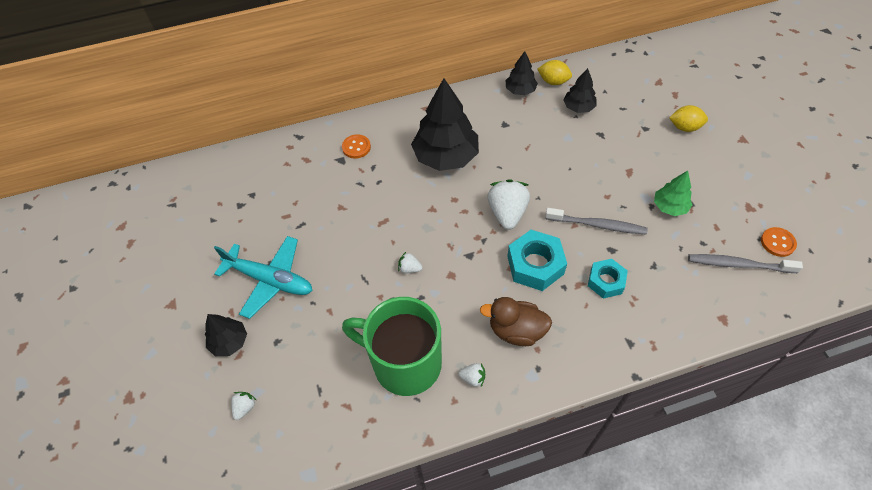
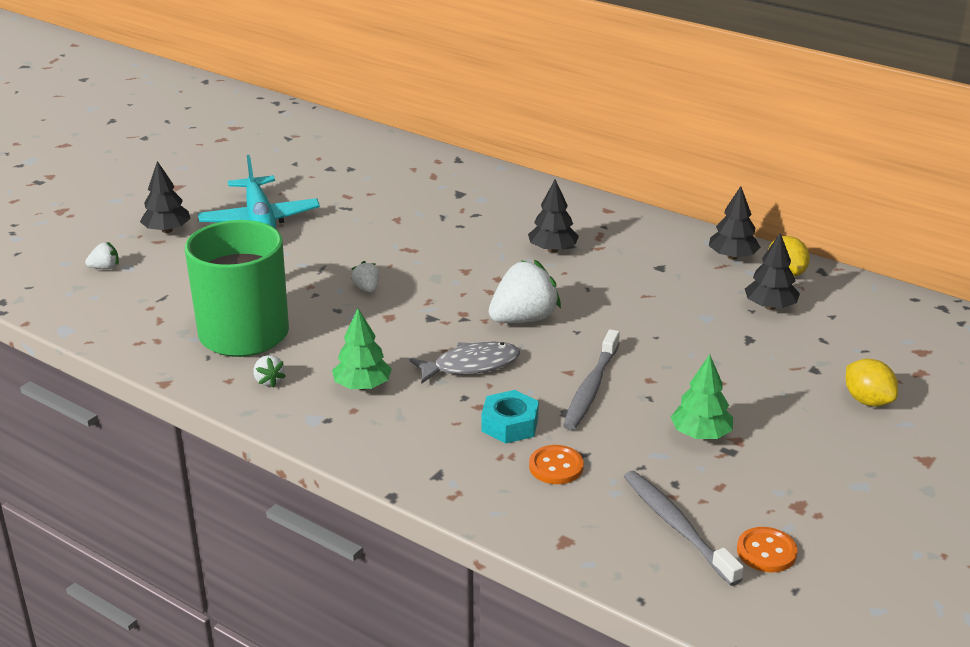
camera: 50 degrees right, 25 degrees down
(356, 147) = (489, 194): orange button -> orange button (556, 467)
(446, 156) = (552, 250): black tree -> black tree, size x0.52
(516, 330) = (362, 386): brown duck -> green tree
(535, 265) = (471, 365): turquoise nut -> grey fish
(597, 225) = (591, 388): grey toothbrush -> grey toothbrush turned 45 degrees clockwise

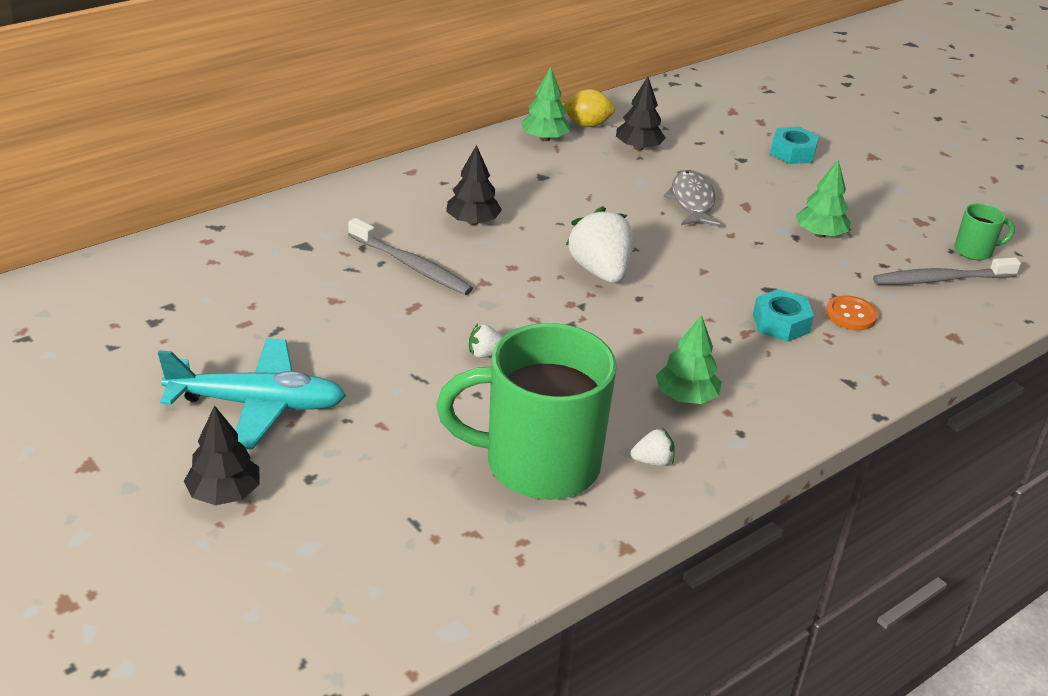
camera: 75 degrees left, 5 degrees up
(105, 268) = (296, 570): white strawberry -> none
(471, 365) = (672, 321): grey fish -> grey fish (692, 201)
(591, 388) = (734, 266): grey toothbrush -> grey toothbrush (411, 265)
(732, 257) = (544, 138): black tree -> green tree
(766, 552) = (974, 251): orange button -> green mug
(867, 401) = (792, 152): yellow lemon -> turquoise nut

